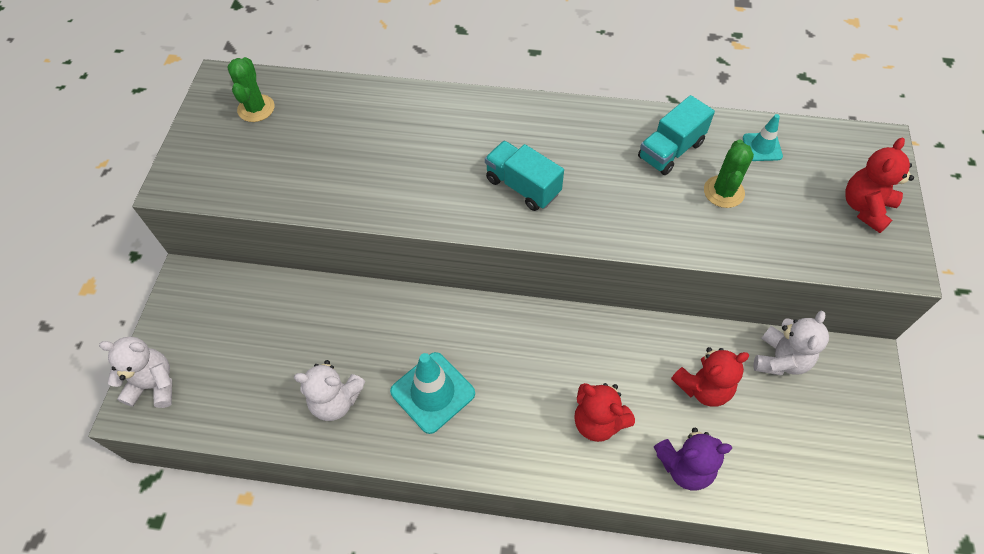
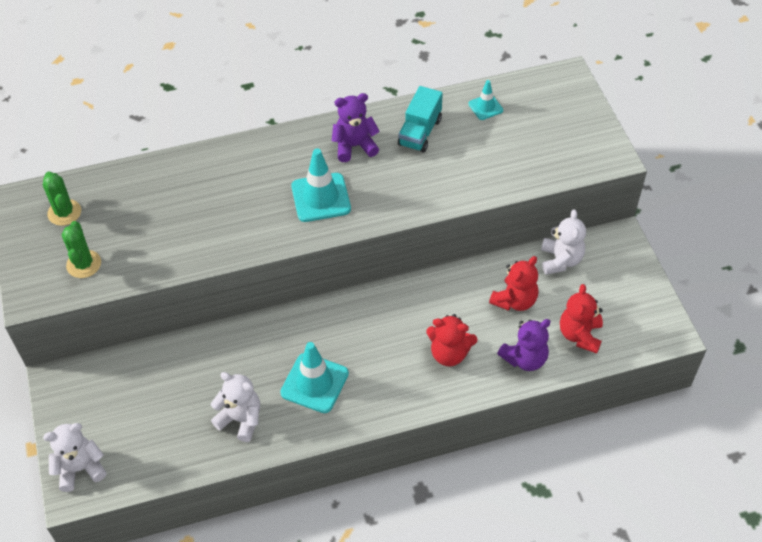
camera: 25 degrees left, 5 degrees down
(336, 401) = (241, 419): white teddy bear -> white teddy bear turned 135 degrees counterclockwise
(522, 186) = (321, 198): turquoise truck -> turquoise traffic cone
(588, 141) = (354, 146): none -> purple teddy bear
(723, 192) = (472, 150): green cactus -> green cactus (84, 264)
(865, 208) = (574, 127): red teddy bear -> red teddy bear (580, 335)

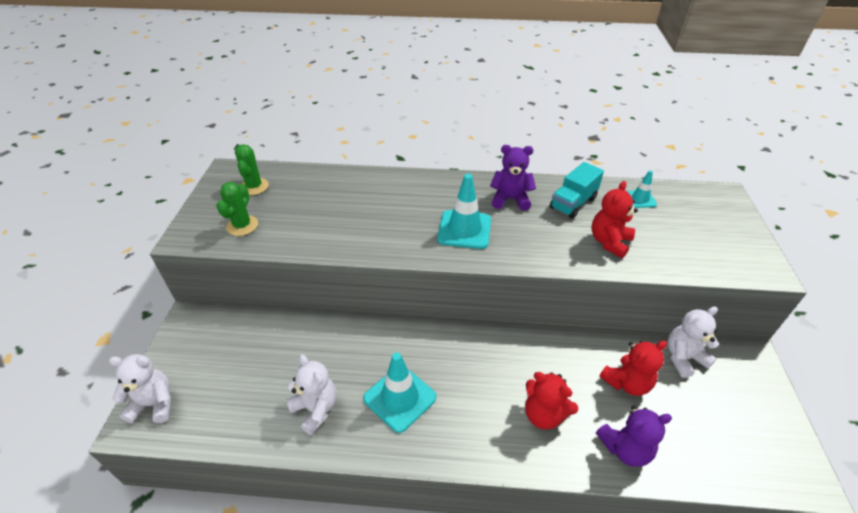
camera: 20 degrees right, 10 degrees down
(560, 260) = (683, 358): white teddy bear -> white teddy bear turned 135 degrees counterclockwise
(580, 335) = (694, 443): red teddy bear -> red teddy bear (609, 242)

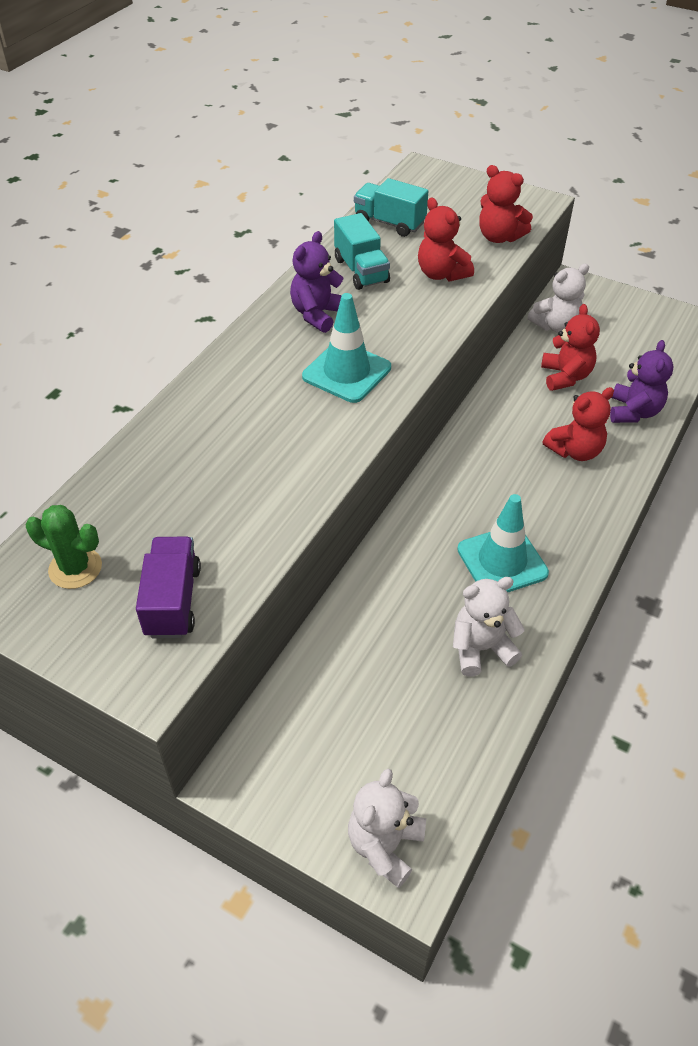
camera: 65 degrees left, 5 degrees up
(242, 226) = (173, 601): green cactus -> purple truck
(640, 199) = (389, 223): turquoise traffic cone -> turquoise truck
(683, 358) = (556, 326): white teddy bear -> white teddy bear turned 120 degrees counterclockwise
(690, 260) = (499, 237): none -> red teddy bear

